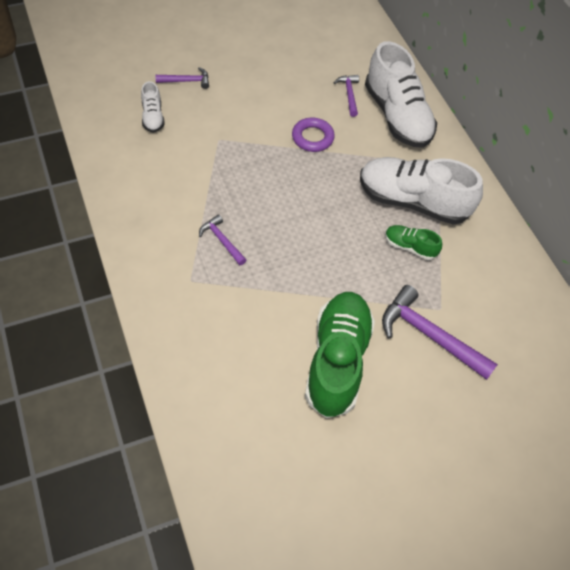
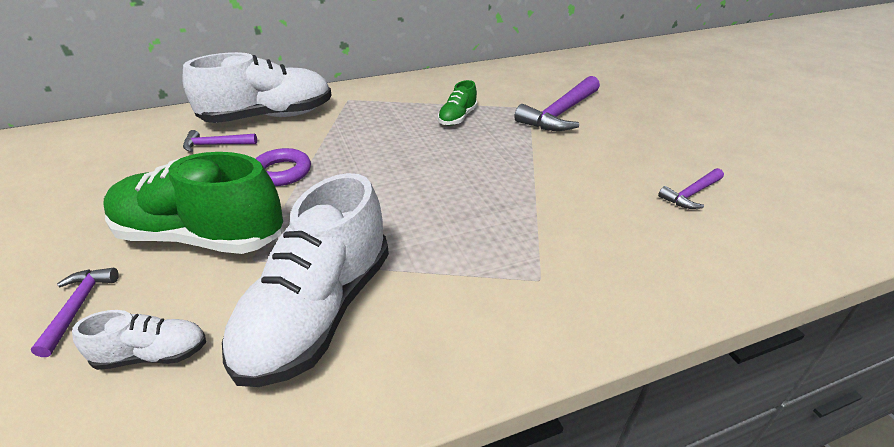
camera: 85 degrees left, 20 degrees down
(222, 240) = (461, 249): purple hammer -> purple hammer (691, 194)
(337, 361) = (614, 161): green shoe -> green shoe (201, 237)
(413, 201) = (397, 114): white shoe -> white shoe (318, 312)

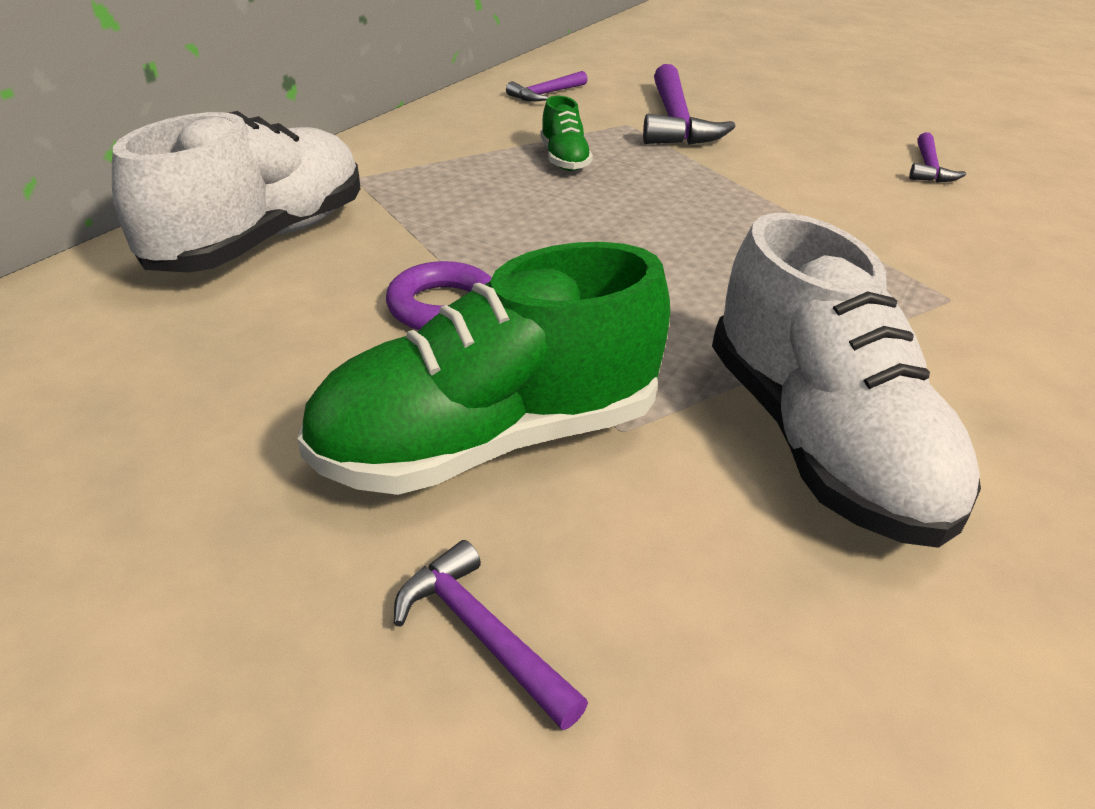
camera: 40 degrees left, 0 degrees up
(152, 355) = (723, 610): white shoe -> none
(215, 145) = (242, 311): purple hammer -> purple hammer (546, 94)

